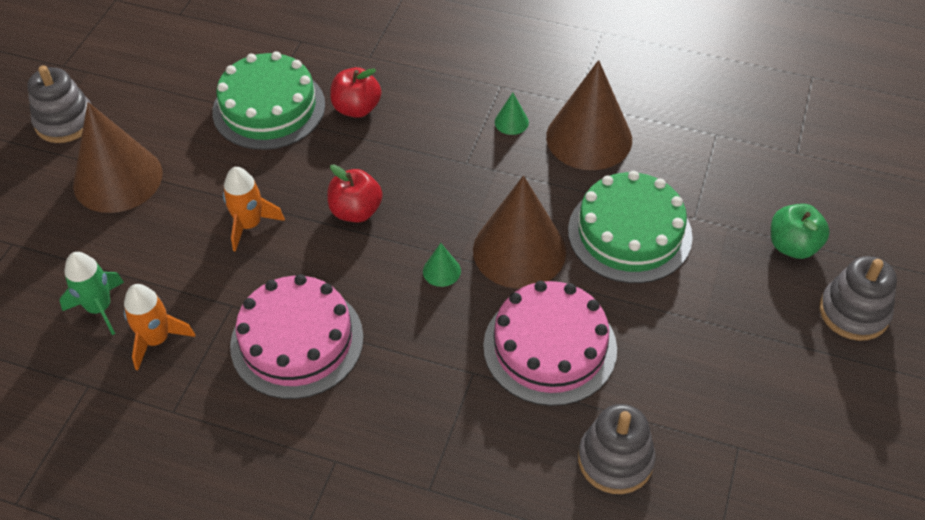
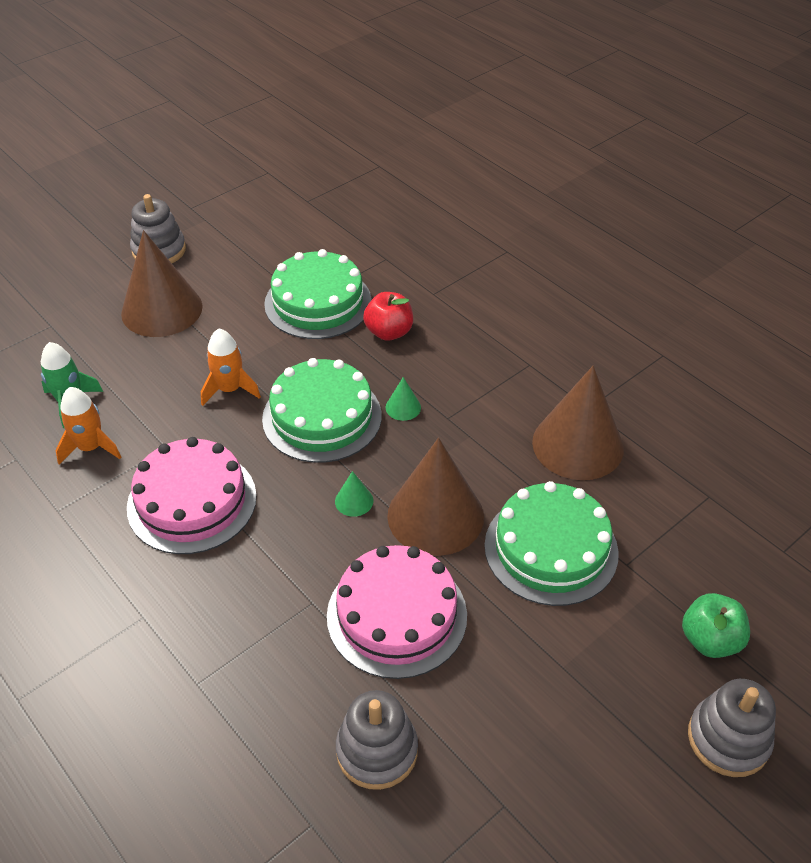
camera: 30 degrees right, 5 degrees down
(356, 211) = (322, 417): red apple -> green cake
(511, 122) = (515, 400): green cone -> green cone (403, 407)

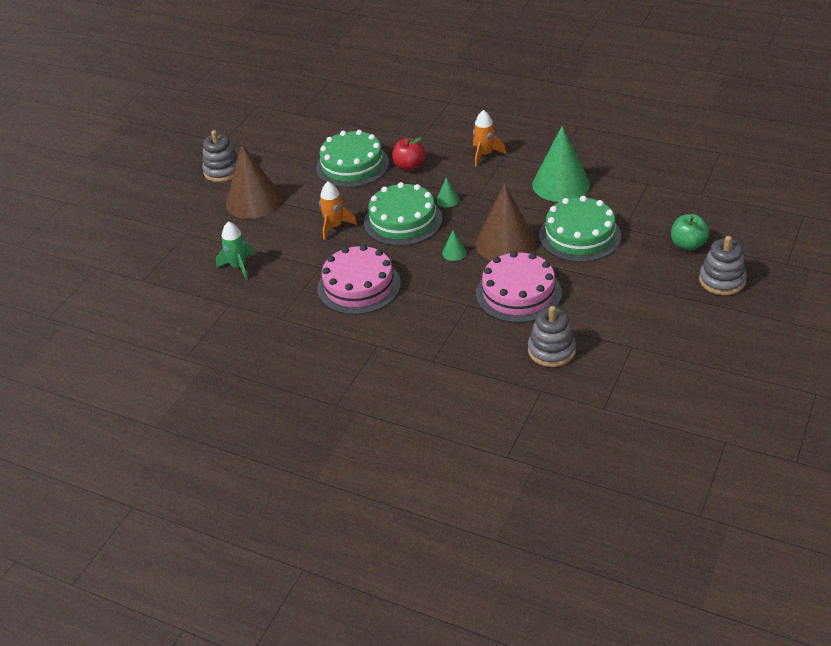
camera: 20 degrees left, 5 degrees down
(91, 447) = (273, 283): orange rocket -> orange rocket (485, 154)
(577, 445) = (561, 184): brown cone -> green cone

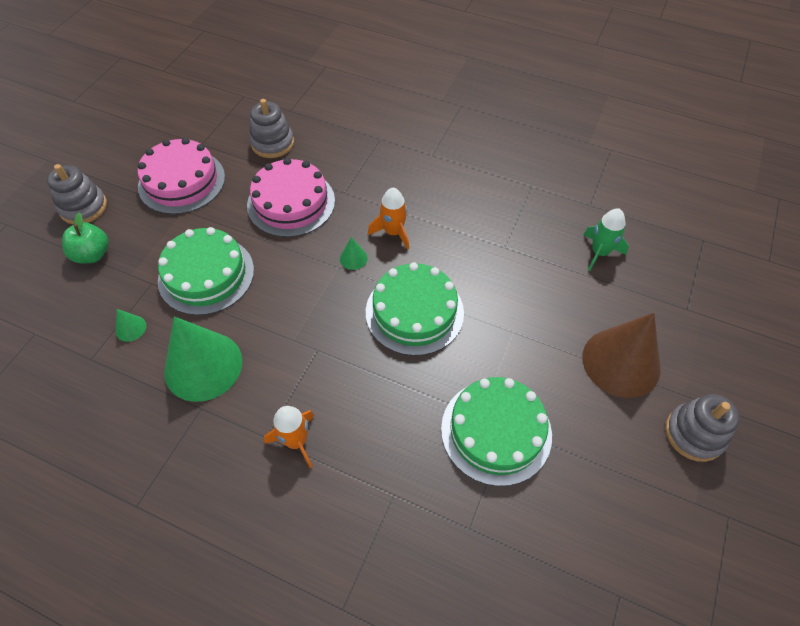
camera: 175 degrees right, 15 degrees up
(334, 226) = (499, 308): orange rocket -> orange rocket (393, 232)
(359, 286) = (457, 220): pink cake -> pink cake (182, 181)
(409, 166) = (410, 422): red apple -> none
(447, 200) = (357, 345): green cone -> green cone (131, 328)
(505, 243) = (293, 268): brown cone -> none

